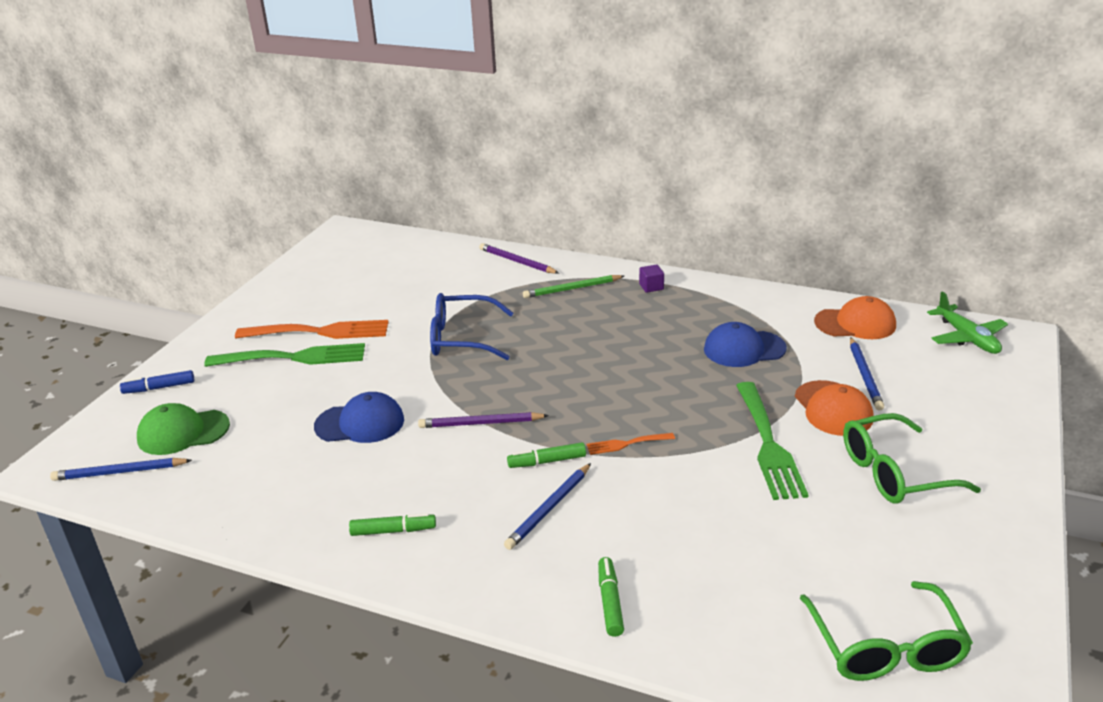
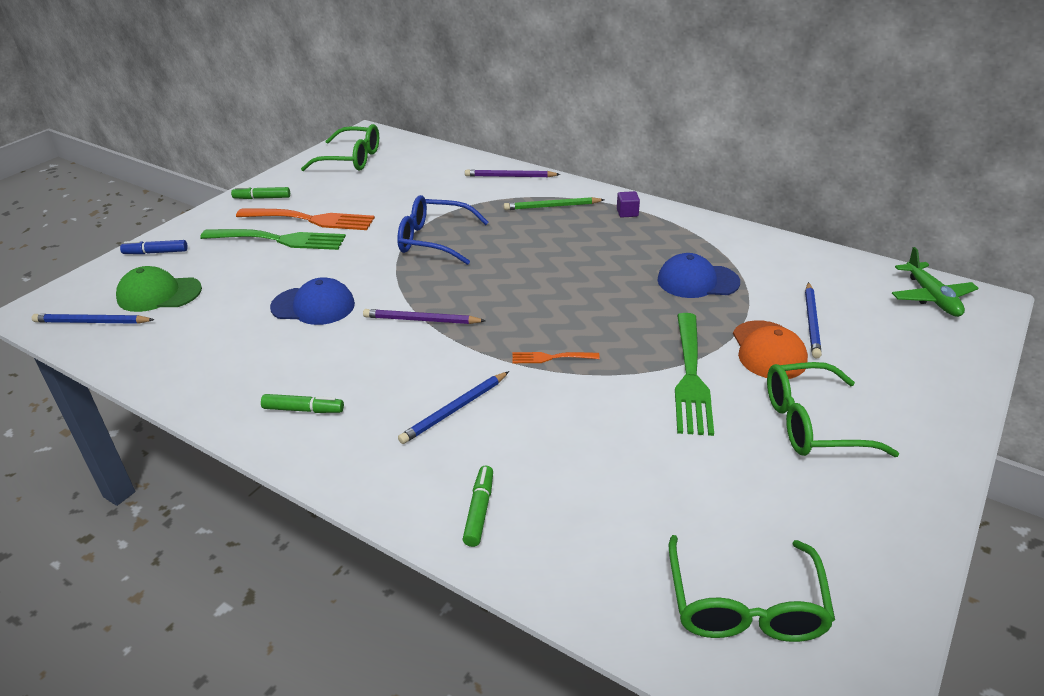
camera: 10 degrees right, 5 degrees up
(337, 260) = (351, 159): none -> green glasses
(517, 262) = (510, 176): purple pencil -> purple pencil turned 45 degrees counterclockwise
(547, 461) = (469, 364): green marker -> green marker (262, 198)
(855, 324) = (818, 270): orange cap -> none

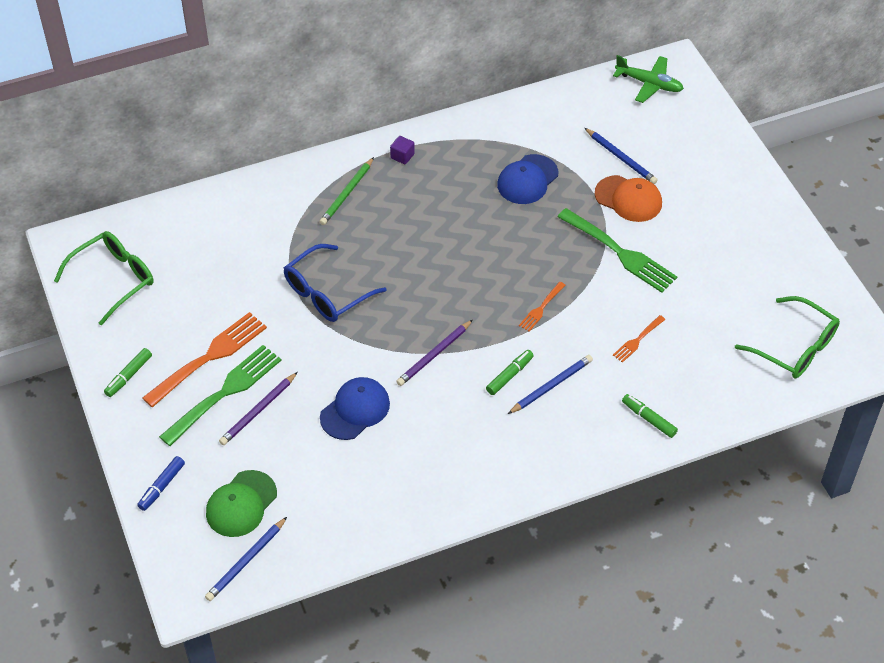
camera: 55 degrees left, 15 degrees up
(303, 409) = (482, 465): green marker -> green marker (509, 375)
(455, 410) = (551, 386): blue pencil -> blue pencil turned 120 degrees counterclockwise
(510, 176) = (268, 190): purple pencil -> purple pencil (258, 411)
(587, 446) = (637, 340): none -> orange fork
(813, 423) = (704, 228): green glasses -> none

